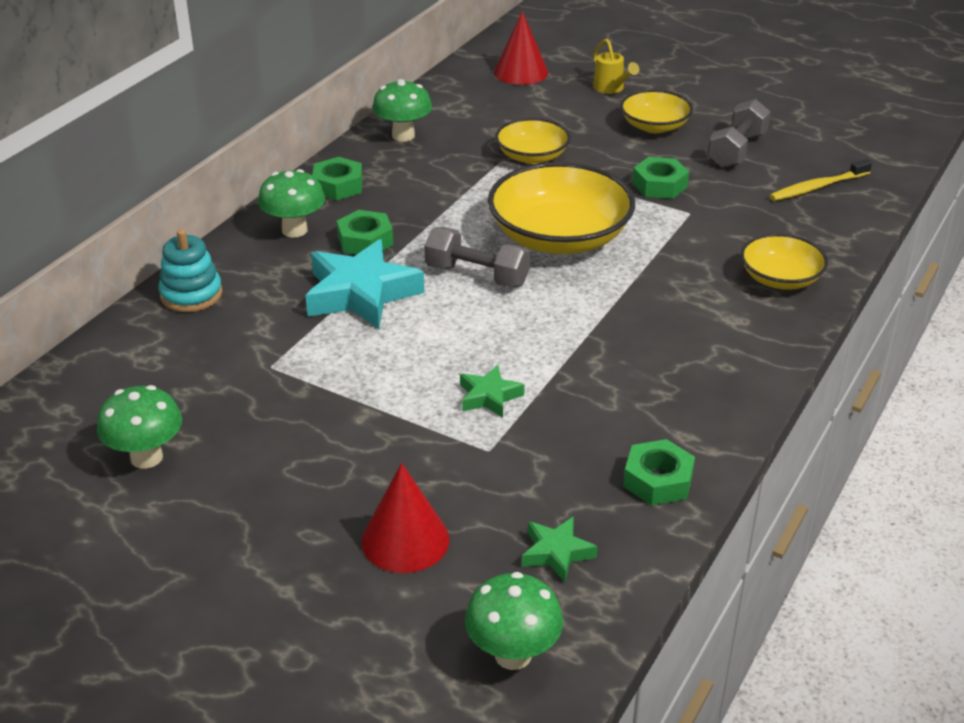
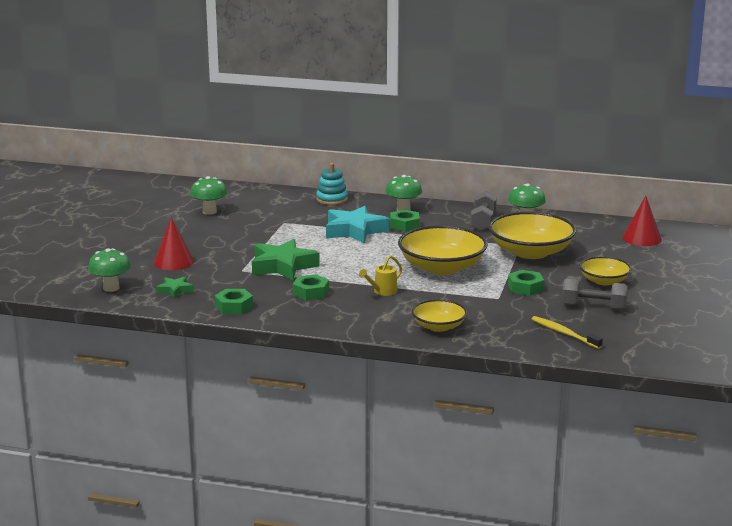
camera: 75 degrees right, 15 degrees down
(338, 186) = (455, 212): green nut -> green nut (310, 292)
(477, 275) = (388, 252): grey dumbbell -> grey dumbbell (483, 222)
(489, 397) = (283, 266): green star -> green star, size x1.99
(532, 156) = (531, 252): yellow bowl -> yellow bowl, size x1.77
(611, 88) = (646, 265): yellow watering can -> yellow watering can (382, 292)

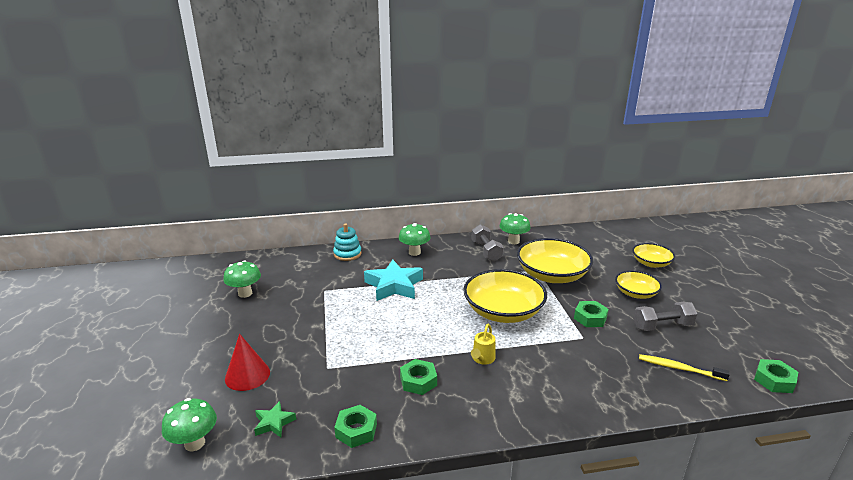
camera: 25 degrees left, 5 degrees up
(283, 266) = (364, 350): green star -> none
(404, 225) = (430, 269): green nut -> green nut (774, 380)
(438, 326) = (574, 394): yellow bowl -> yellow bowl (651, 263)
(642, 238) = (609, 241): red cone -> none

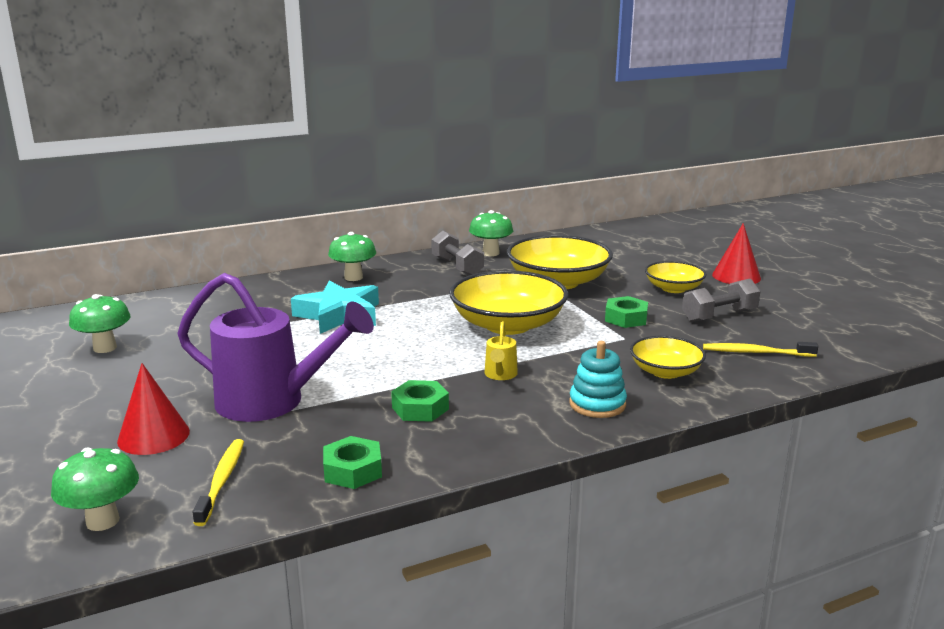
camera: 15 degrees left, 5 degrees down
(274, 423) = (222, 481): green star -> yellow toothbrush
(327, 358) = (272, 402): none -> purple watering can
(347, 254) = (251, 289): turquoise stacking toy -> turquoise stacking toy (597, 404)
(651, 263) = (680, 258): yellow bowl -> yellow bowl (665, 371)
(688, 287) = (736, 276): none -> red cone
(774, 380) = (868, 349): green nut -> none

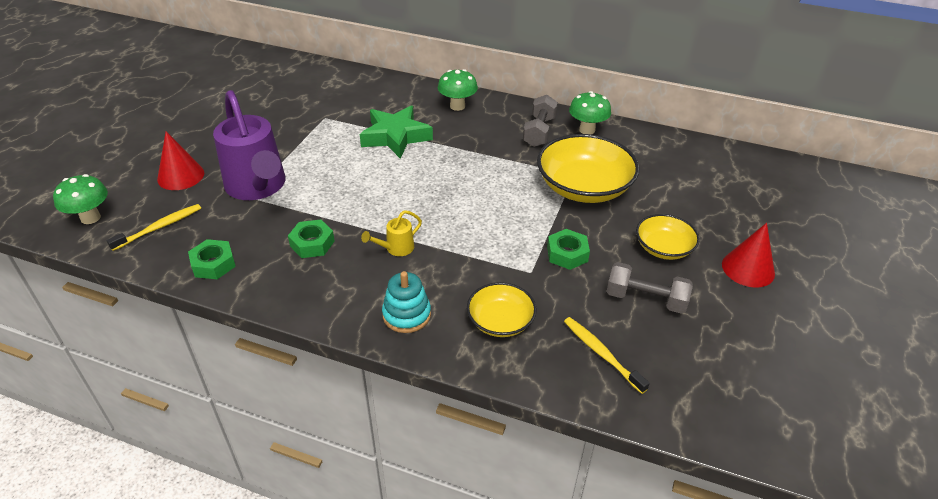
camera: 45 degrees right, 20 degrees up
(105, 348) = (253, 96): green mushroom -> none
(339, 315) = (395, 137): turquoise star -> green star
(508, 325) = (476, 208): yellow bowl -> none

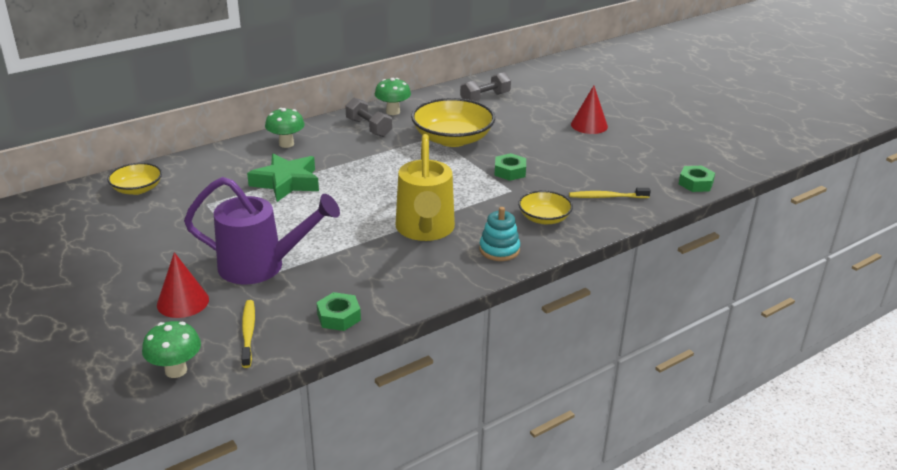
camera: 55 degrees left, 10 degrees down
(312, 243) = (373, 263): green nut -> green nut (695, 183)
(396, 248) = (425, 230): yellow watering can -> yellow watering can, size x2.40
(645, 299) = (578, 165): grey dumbbell -> grey dumbbell (485, 98)
(663, 248) = (542, 140): yellow bowl -> yellow bowl (137, 189)

